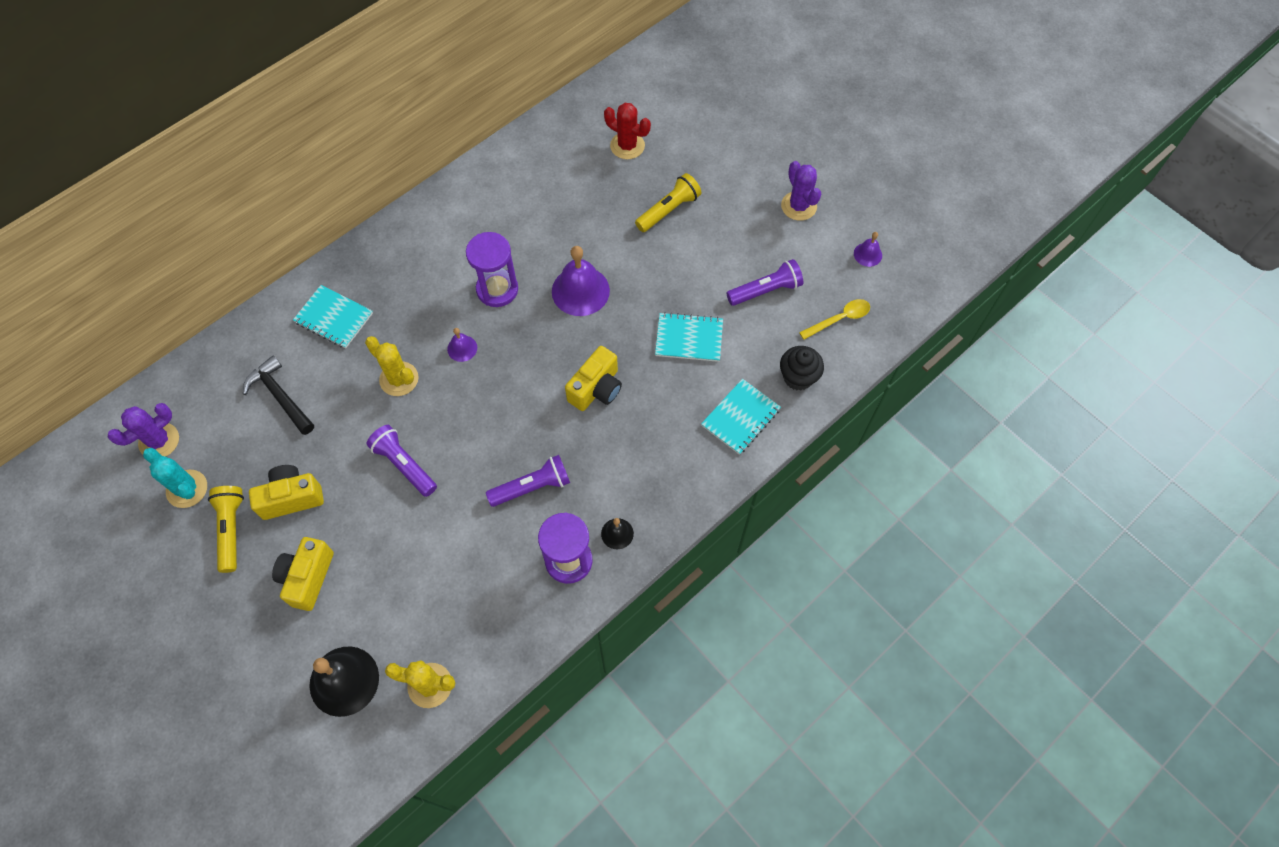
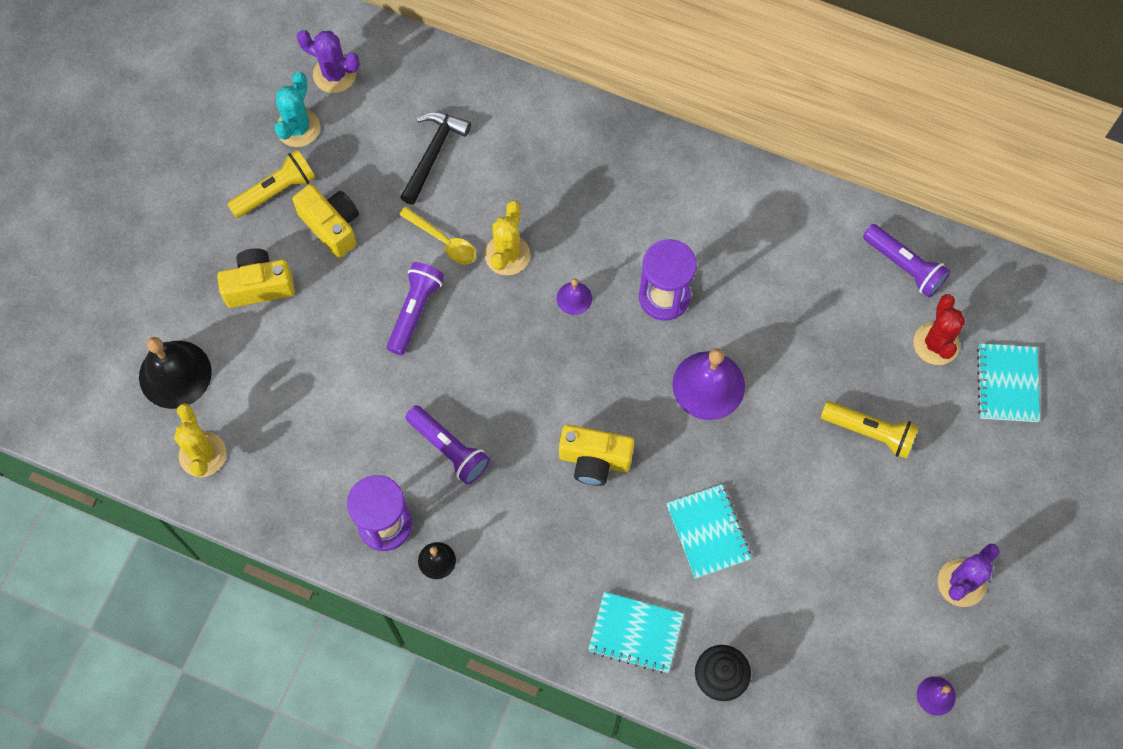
camera: 65 degrees right, 5 degrees up
(334, 318) = (545, 154): turquoise notebook -> turquoise notebook (1007, 384)
(765, 290) = (818, 592): purple flashlight -> purple flashlight (904, 266)
(839, 319) = (824, 696): yellow spoon -> yellow spoon (443, 241)

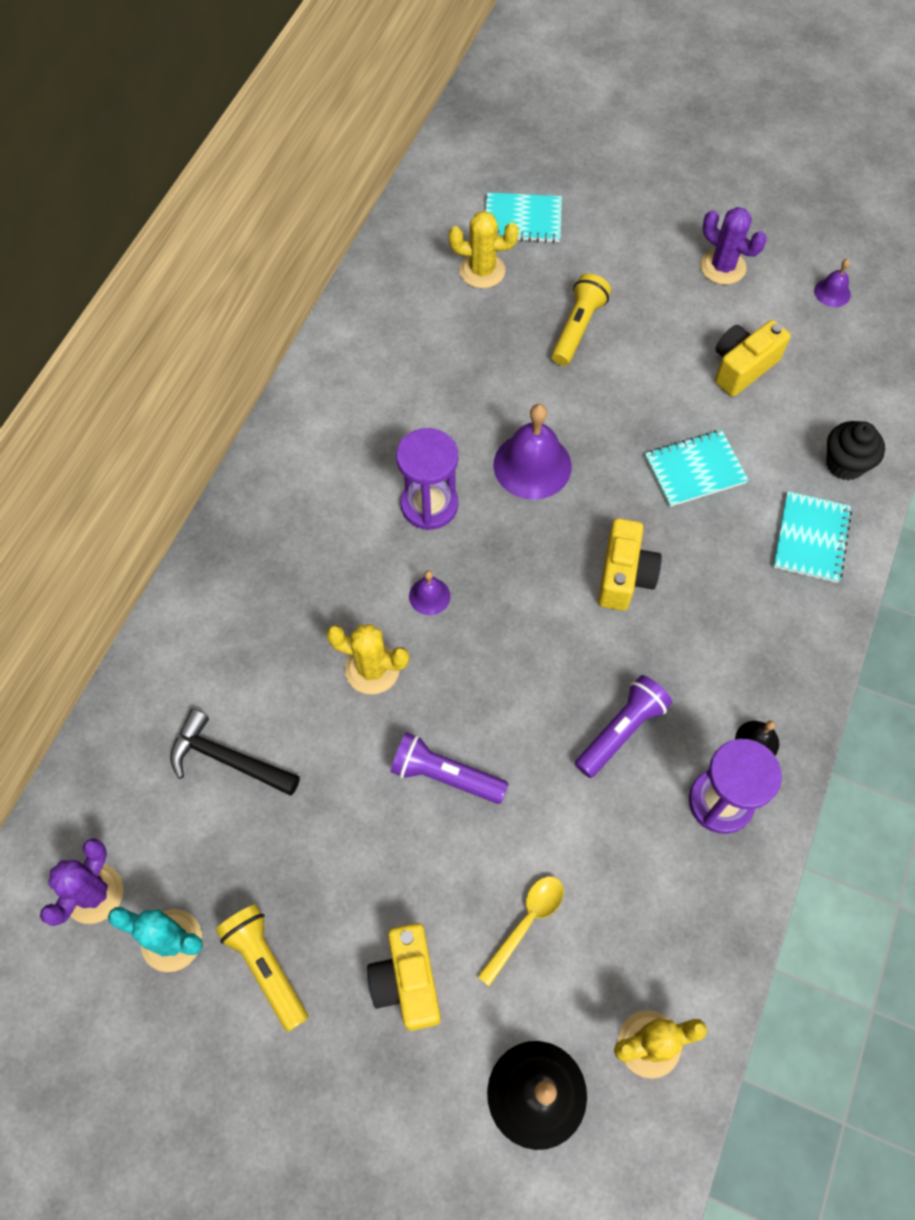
camera: 90 degrees left, 5 degrees down
(332, 226) = (323, 886): yellow camera -> yellow camera (742, 367)
(443, 241) = (350, 744): yellow spoon -> yellow spoon (526, 922)
(904, 266) = (397, 291): purple flashlight -> none
(936, 343) = (482, 271): red cactus -> yellow cactus

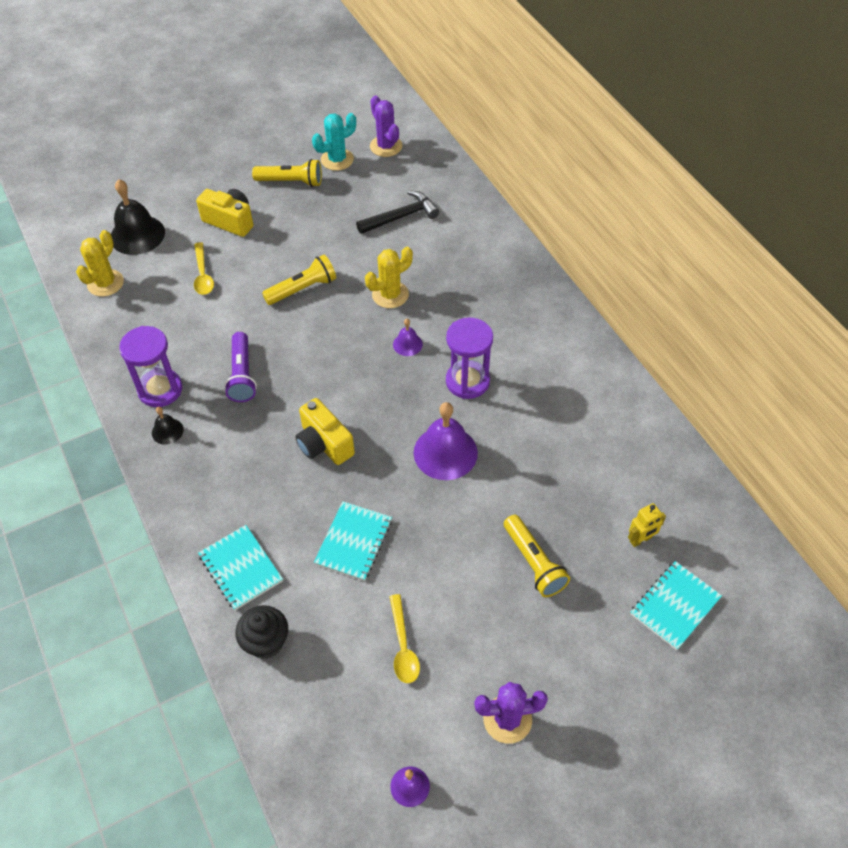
camera: 130 degrees right, 10 degrees down
(445, 775) = (302, 289): purple flashlight -> yellow flashlight
(482, 271) = (640, 540): yellow cactus -> yellow robot
(742, 367) = (403, 646): yellow camera -> yellow spoon

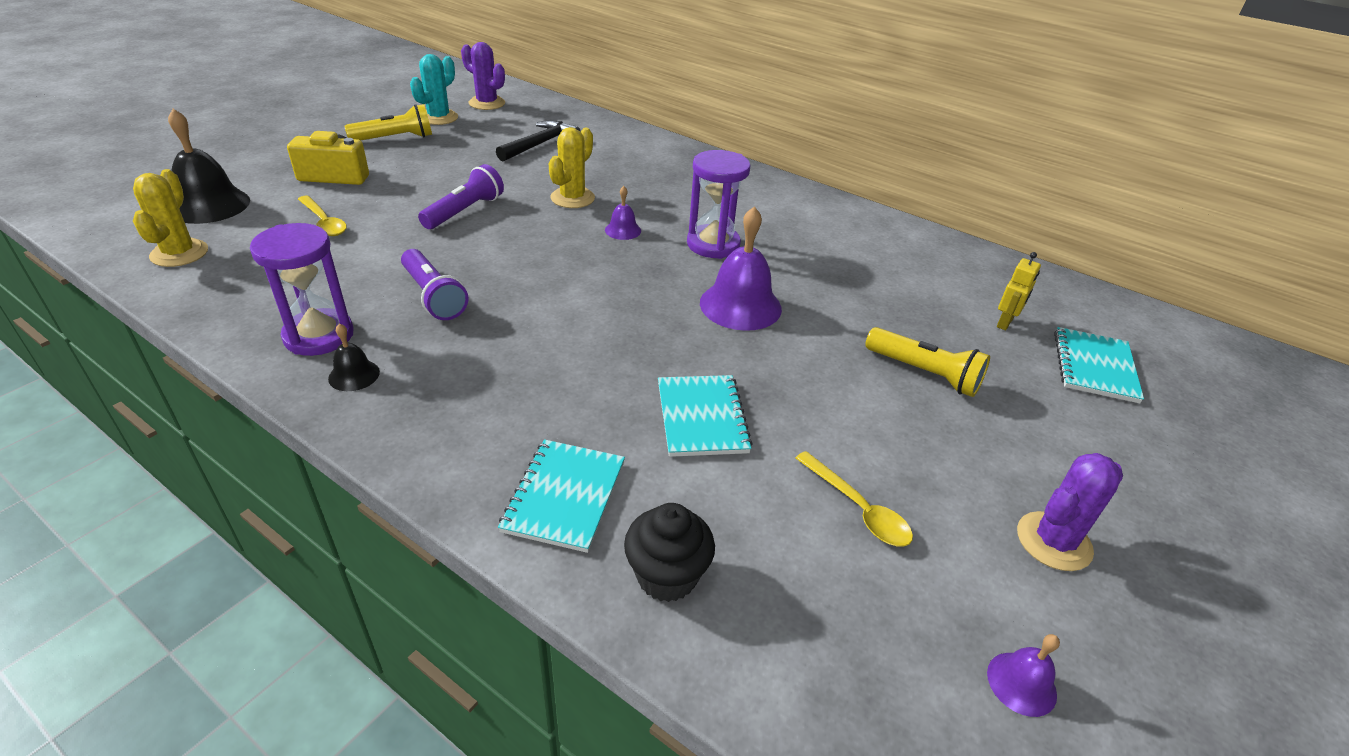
camera: 30 degrees left, 15 degrees down
(241, 568) = (564, 496): turquoise notebook -> turquoise notebook turned 75 degrees clockwise
(302, 289) = (464, 211): yellow flashlight -> purple flashlight
(324, 444) = (589, 334): yellow camera -> none

